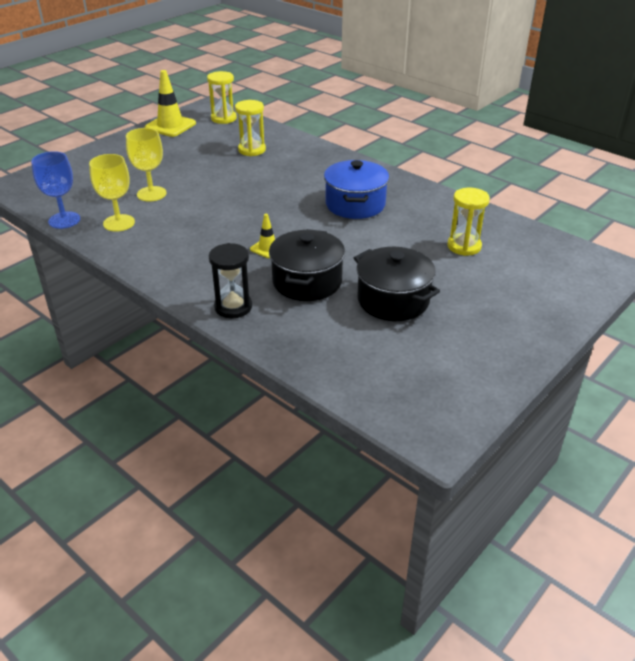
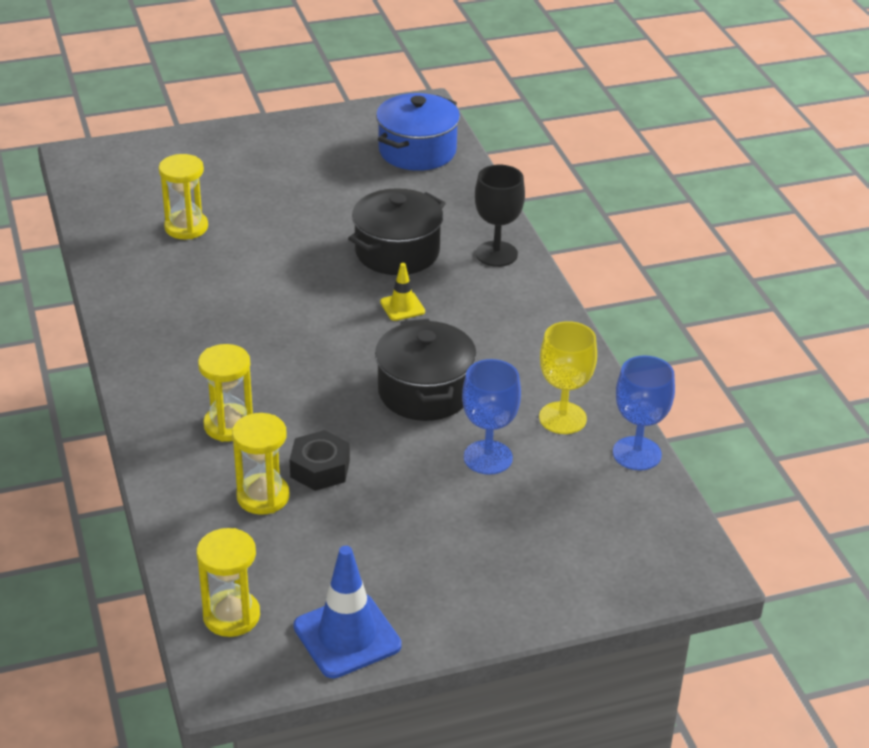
camera: 150 degrees left, 0 degrees up
(151, 194) = (488, 457): yellow goblet -> blue goblet
(170, 126) = (347, 636): yellow traffic cone -> blue traffic cone
(233, 307) = (496, 254): black hourglass -> black goblet
(236, 165) = (320, 468): none -> black nut
(300, 167) = (229, 425): none -> yellow hourglass
(355, 204) = (232, 327): blue pot -> blue pot (417, 151)
(393, 300) = (333, 203): black pot -> black pot (425, 392)

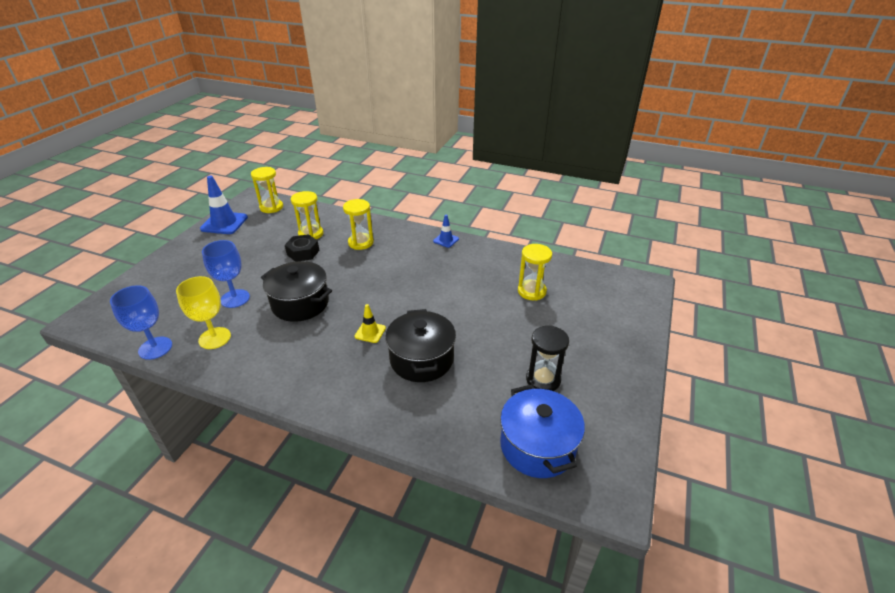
camera: 130 degrees right, 0 degrees up
(132, 345) = (446, 240): none -> blue traffic cone
(333, 173) = (543, 379): none -> black hourglass
(496, 254) = (367, 405): black goblet -> none

